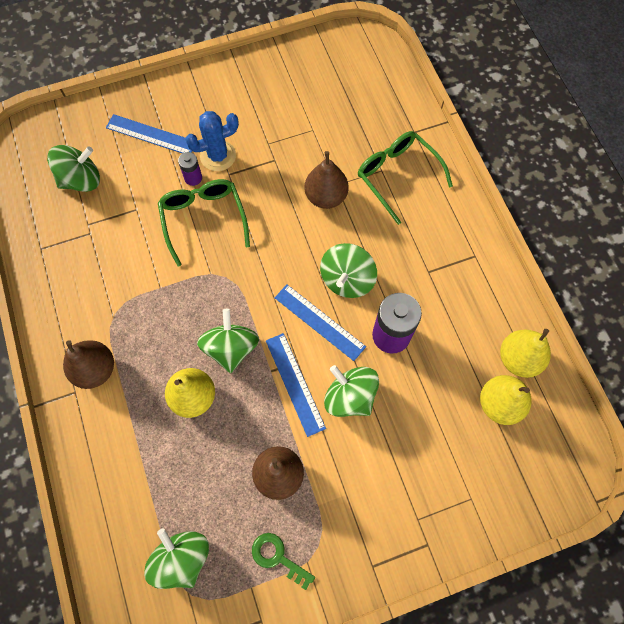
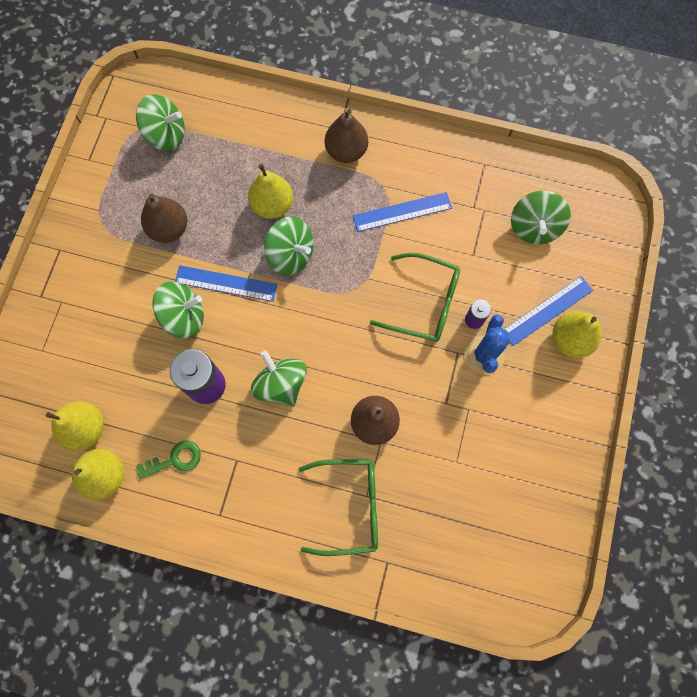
camera: 125 degrees right, 5 degrees up
(165, 109) = (570, 340): none -> yellow pear
(278, 557) = (116, 193): green key -> green key (175, 459)
(319, 322) = (261, 336): blue ruler -> blue ruler (402, 212)

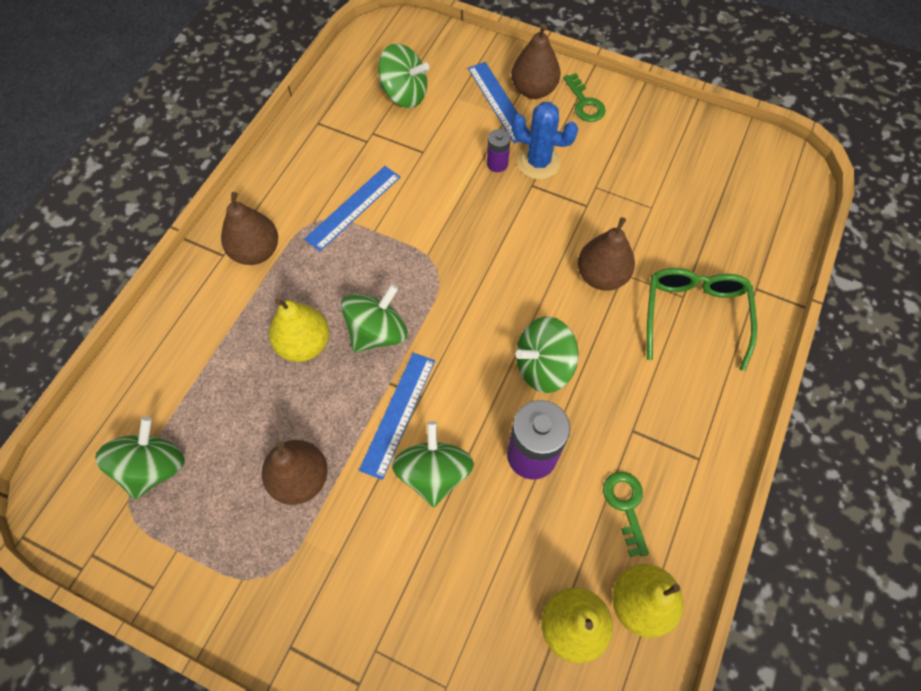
camera: 80 degrees left, 10 degrees down
(402, 212) = (353, 207): blue ruler -> blue ruler turned 45 degrees clockwise
(423, 303) = (469, 206): green glasses -> none
(566, 389) = (584, 103): none -> green key
(570, 340) = (533, 90): yellow pear -> brown pear

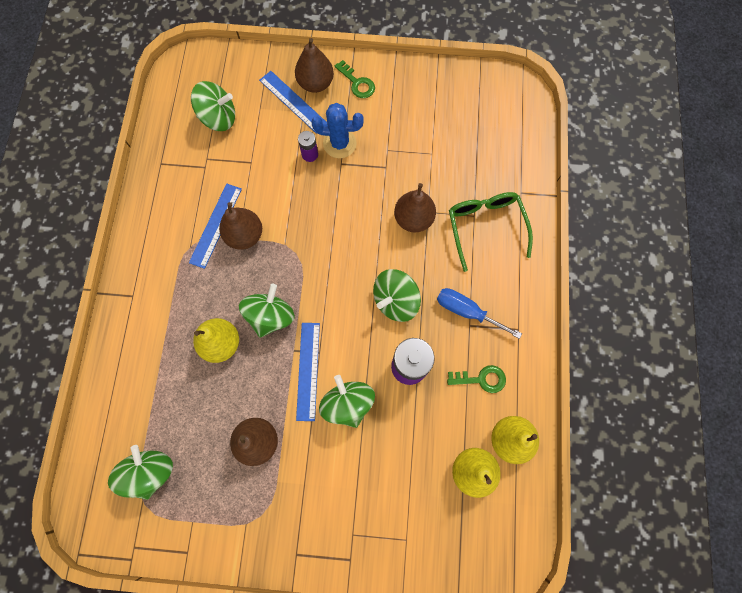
camera: 20 degrees left, 10 degrees up
(256, 251) = (156, 284): brown pear -> brown pear (245, 235)
(626, 506) = (481, 379): green key -> green key turned 120 degrees clockwise
(634, 411) = (467, 311): none -> blue screwdriver

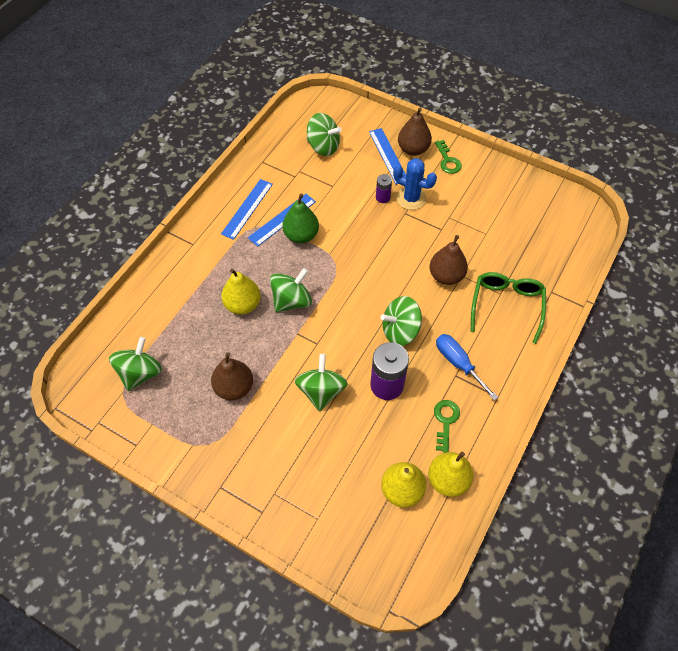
camera: 25 degrees right, 15 degrees down
(245, 235) = (301, 235): brown pear -> green pear
(308, 370) = (301, 353): blue ruler -> blue ruler (247, 208)
(481, 379) = (445, 421): green key -> green key turned 105 degrees counterclockwise

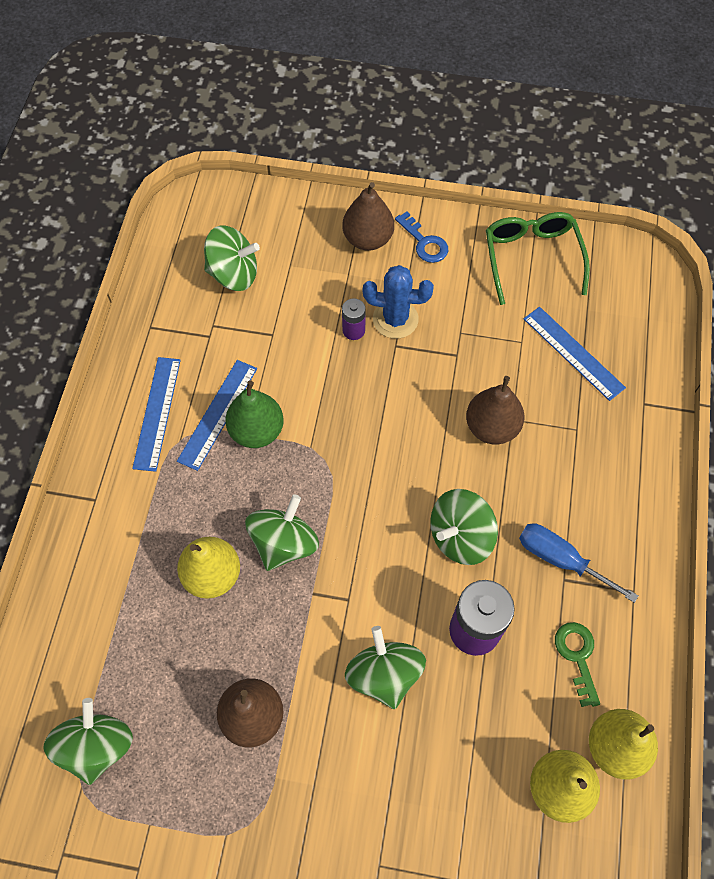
camera: 20 degrees left, 5 degrees up
(388, 156) = (335, 260): blue ruler -> blue ruler (573, 353)
(448, 160) = (424, 242): green key -> blue key
(506, 306) = (592, 447): green glasses -> green glasses (532, 259)

